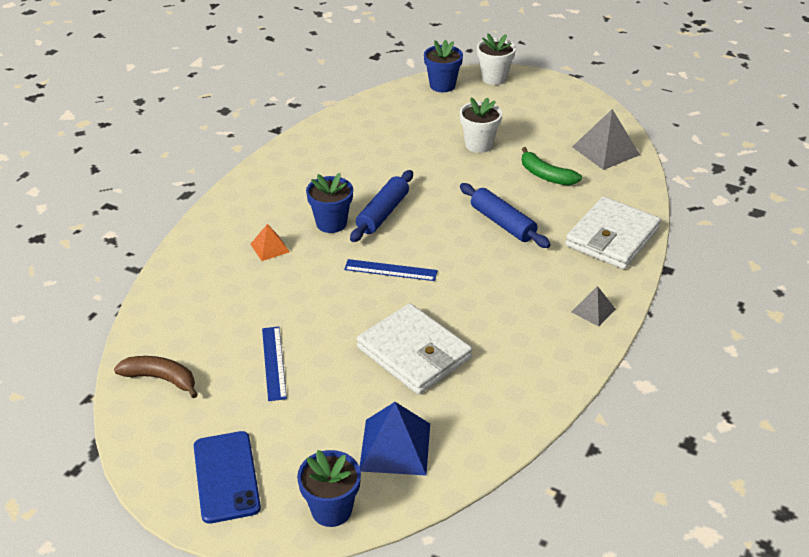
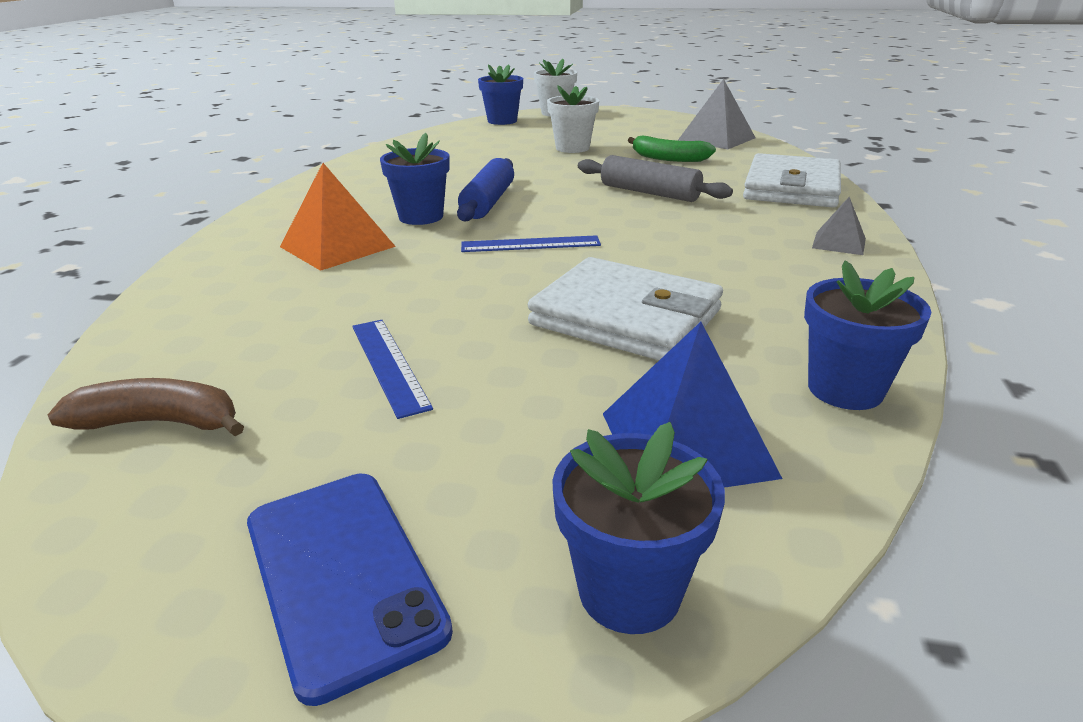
camera: 15 degrees left, 10 degrees down
(270, 248) = (337, 246): orange pyramid -> orange pyramid, size x1.78
(496, 432) = (845, 389): none -> blue flower pot
(502, 223) = (649, 193): blue rolling pin -> grey rolling pin

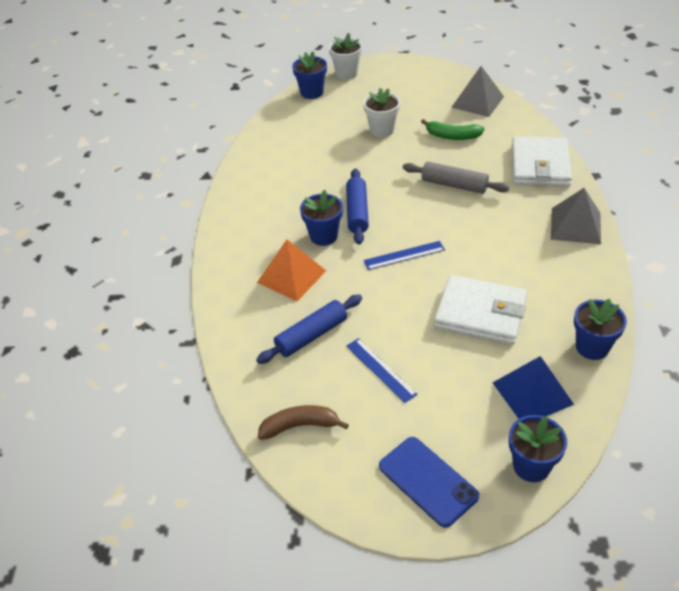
camera: 10 degrees left, 15 degrees up
(306, 308) = (311, 335): none -> blue rolling pin
(838, 243) = (575, 225): grey pyramid -> grey pyramid, size x1.78

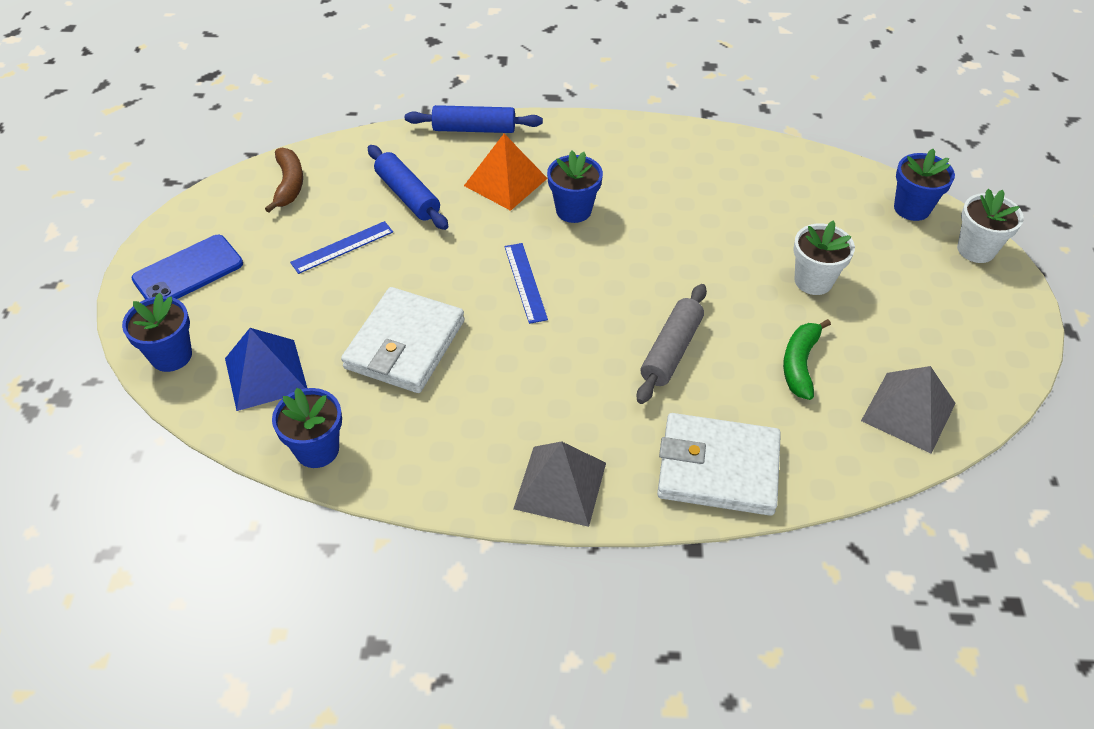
camera: 90 degrees right, 5 degrees up
(357, 212) = (617, 243): blue rolling pin -> blue rolling pin (474, 129)

